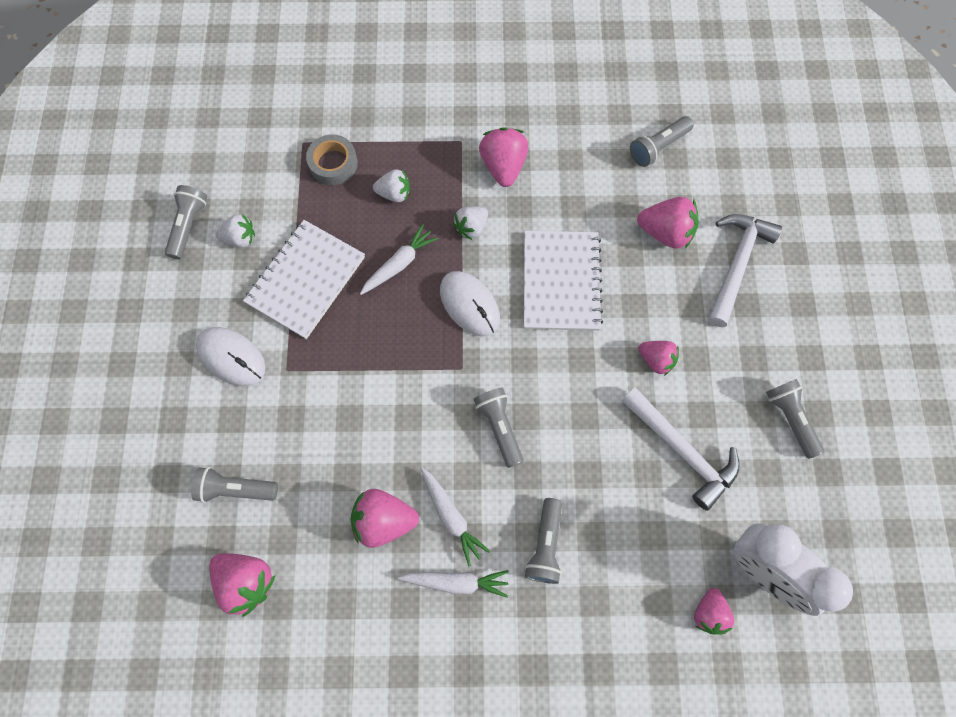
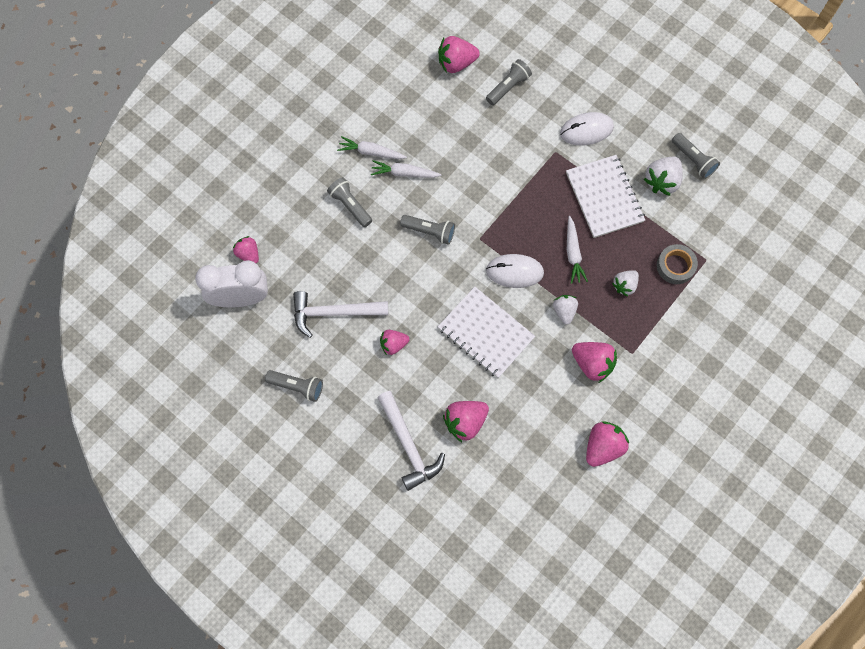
camera: 130 degrees right, 0 degrees up
(240, 238) = (662, 181): white strawberry -> white strawberry, size x1.54
(384, 520) = (431, 141): pink strawberry -> pink strawberry (603, 447)
(456, 582) = (371, 152): white carrot -> white carrot turned 60 degrees clockwise
(658, 147) = (527, 472): grey flashlight -> none

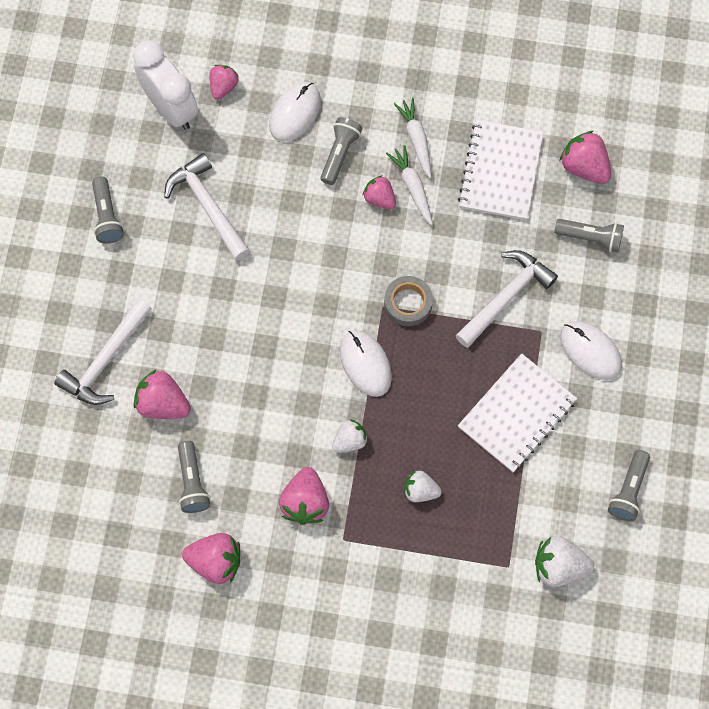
camera: 60 degrees right, 0 degrees up
(300, 218) = (295, 113): none -> white mouse
(393, 344) = (207, 285): pink strawberry -> pink strawberry (379, 198)
(430, 232) = (359, 251): grey flashlight -> grey flashlight (192, 482)
(486, 333) = (275, 371): white notebook -> white notebook (500, 171)
(519, 159) = (506, 297): none -> white hammer
(573, 253) = (425, 415): white carrot -> none
(662, 181) = (578, 468): white strawberry -> white strawberry (559, 566)
(675, 266) = (478, 535): grey tape -> grey tape (408, 303)

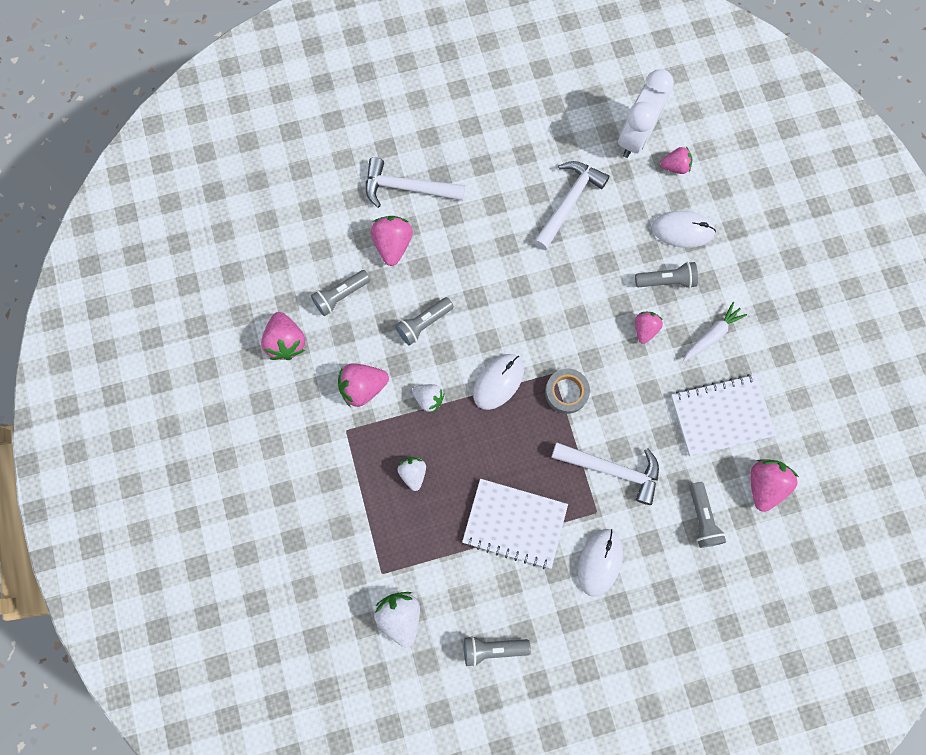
camera: 65 degrees right, 5 degrees up
(107, 216) = (522, 134): grey flashlight -> grey flashlight (423, 324)
(412, 187) = (668, 350): white carrot -> none

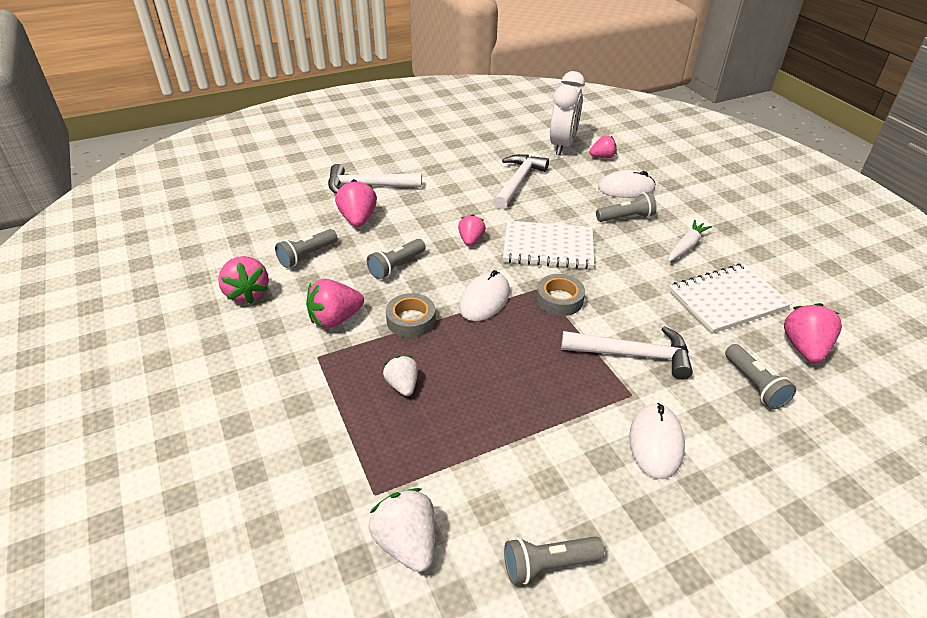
camera: 10 degrees left, 35 degrees down
(429, 399) = (411, 320): white strawberry -> grey tape
(514, 523) = (537, 417): white notebook -> white notebook (548, 247)
(645, 329) = (620, 249): pink strawberry -> pink strawberry (471, 240)

